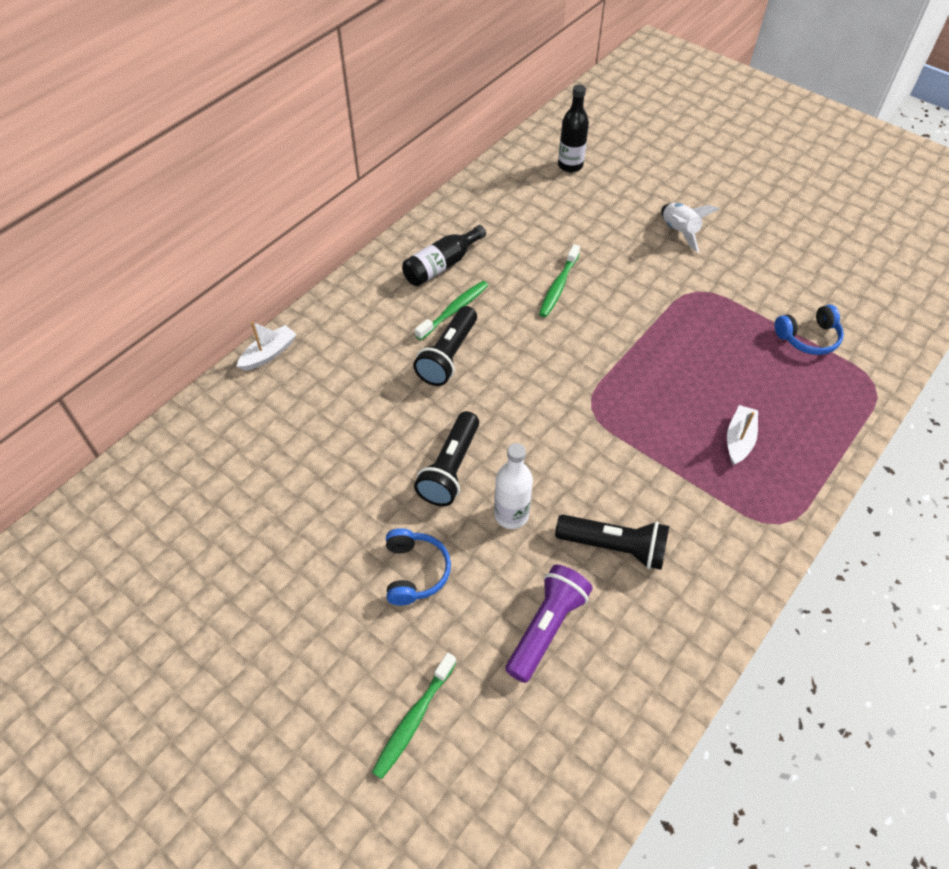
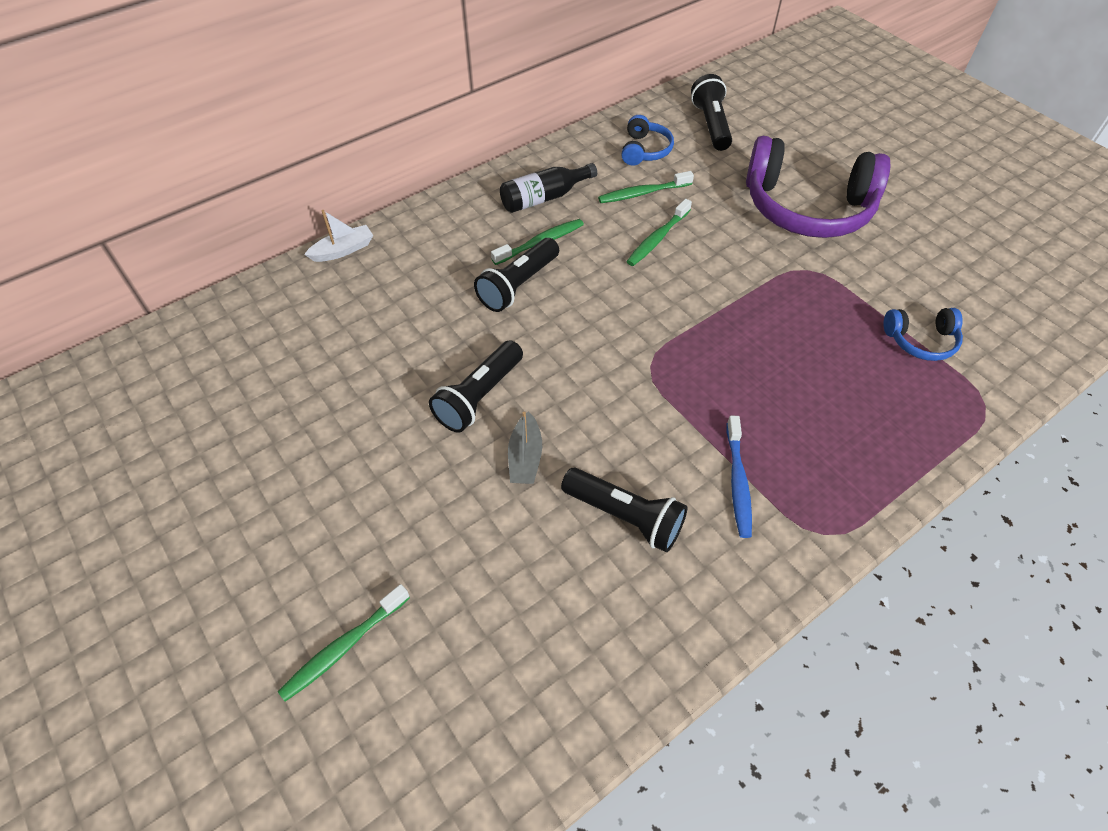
camera: 15 degrees right, 0 degrees up
(414, 572) = (403, 492): blue headphones -> blue headphones (644, 150)
(511, 515) = (525, 457): white bottle -> grey boat
(531, 244) = (643, 193): none -> green toothbrush
(546, 627) = (520, 584): purple flashlight -> none
(570, 165) = (711, 125): black bottle -> black flashlight
(679, 232) = (807, 207): white rocket -> purple headphones
(697, 494) = (737, 481): none -> blue toothbrush
(739, 440) = (805, 433): white boat -> none

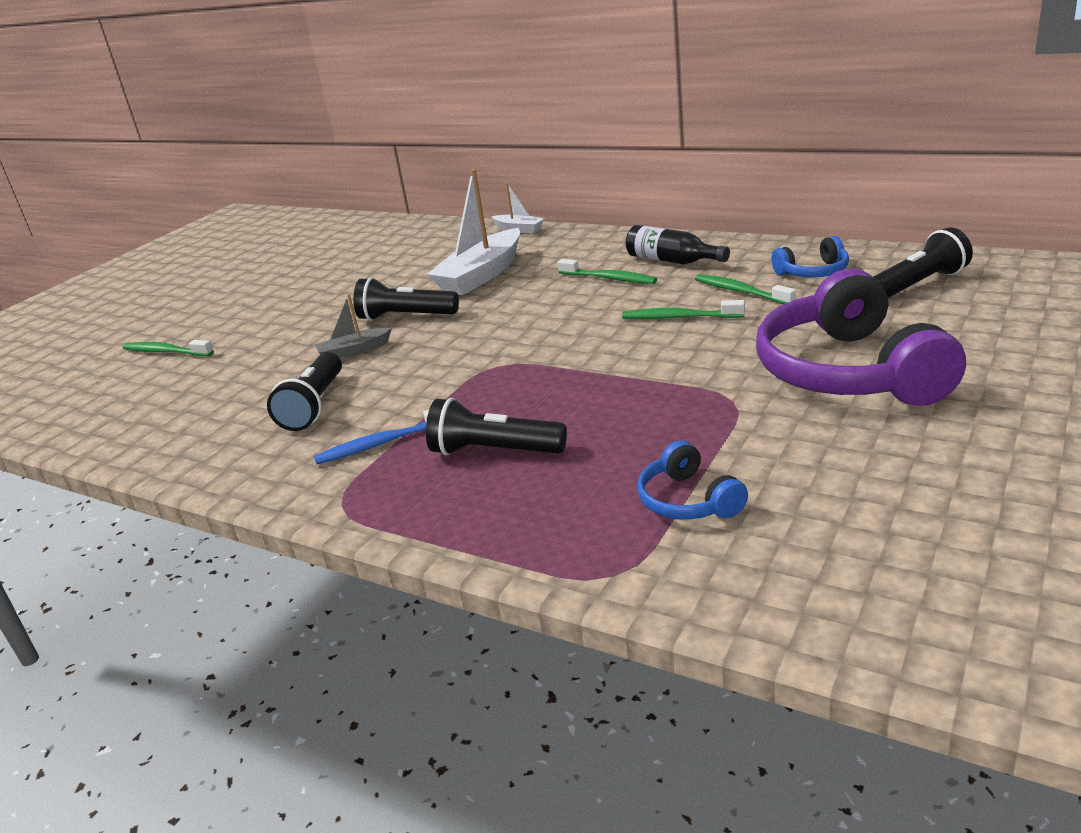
camera: 70 degrees right, 25 degrees down
(435, 313) = (481, 275): none -> white boat
(518, 285) = (544, 289): black flashlight -> black flashlight (493, 451)

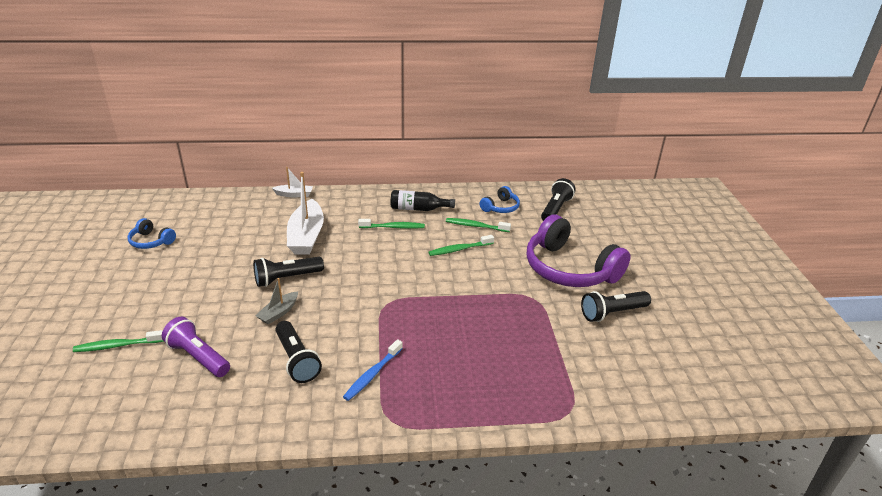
camera: 40 degrees left, 5 degrees up
(222, 379) = (198, 357): none -> purple flashlight
(493, 451) = (444, 361): black flashlight -> black flashlight (612, 313)
(688, 500) = (565, 361): blue headphones -> blue headphones (151, 241)

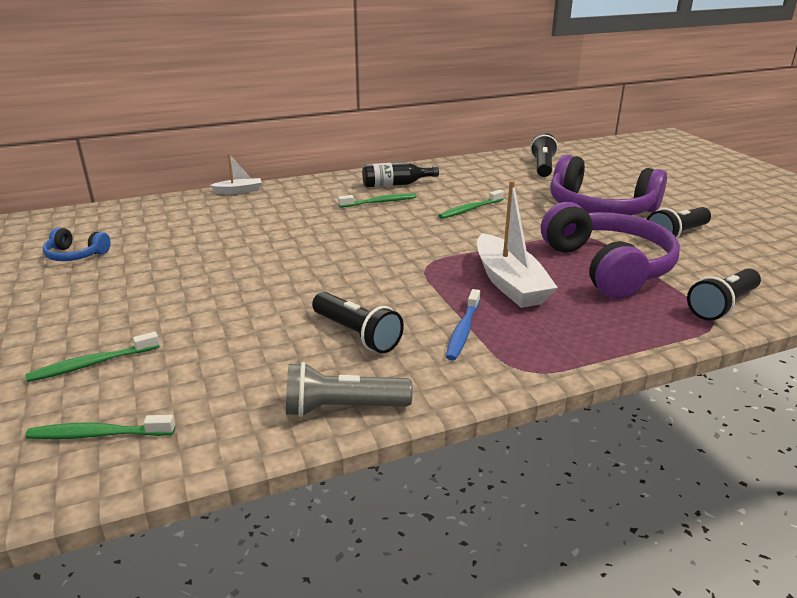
camera: 15 degrees left, 5 degrees down
(198, 357) = (220, 355): purple flashlight -> none
(250, 423) = (342, 408): none -> grey flashlight
(278, 313) = (298, 294): grey boat -> none
(286, 278) = (285, 262): black flashlight -> black flashlight (722, 306)
(306, 236) = (281, 223): white boat -> white boat (509, 283)
(476, 226) = (472, 189): green toothbrush -> green toothbrush (99, 434)
(500, 207) = (484, 172): blue headphones -> none
(527, 335) = (607, 267): none -> purple headphones

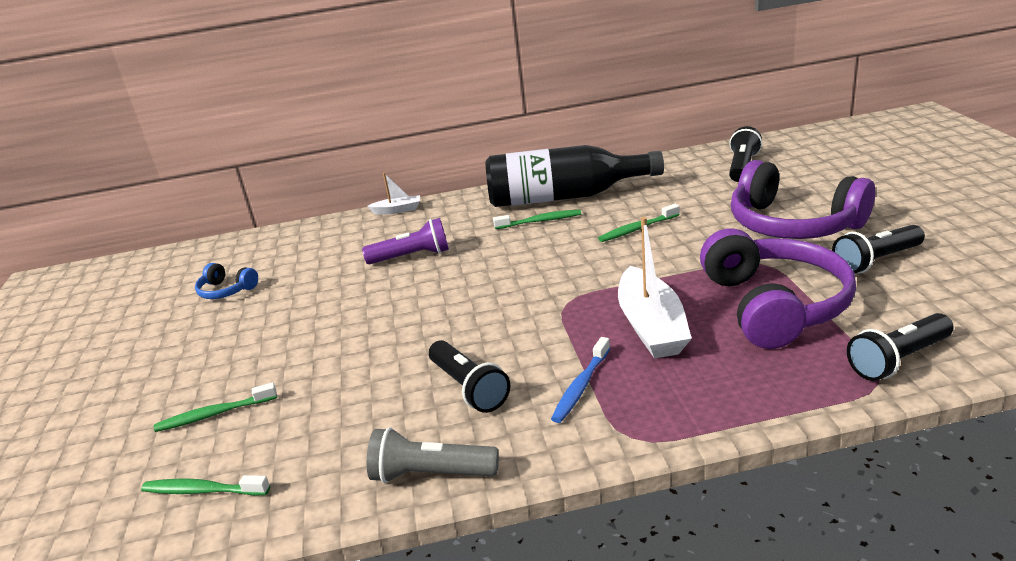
camera: 15 degrees right, 0 degrees up
(265, 228) = (412, 256): none -> purple flashlight
(396, 184) = (564, 197): black bottle -> black bottle, size x2.05

